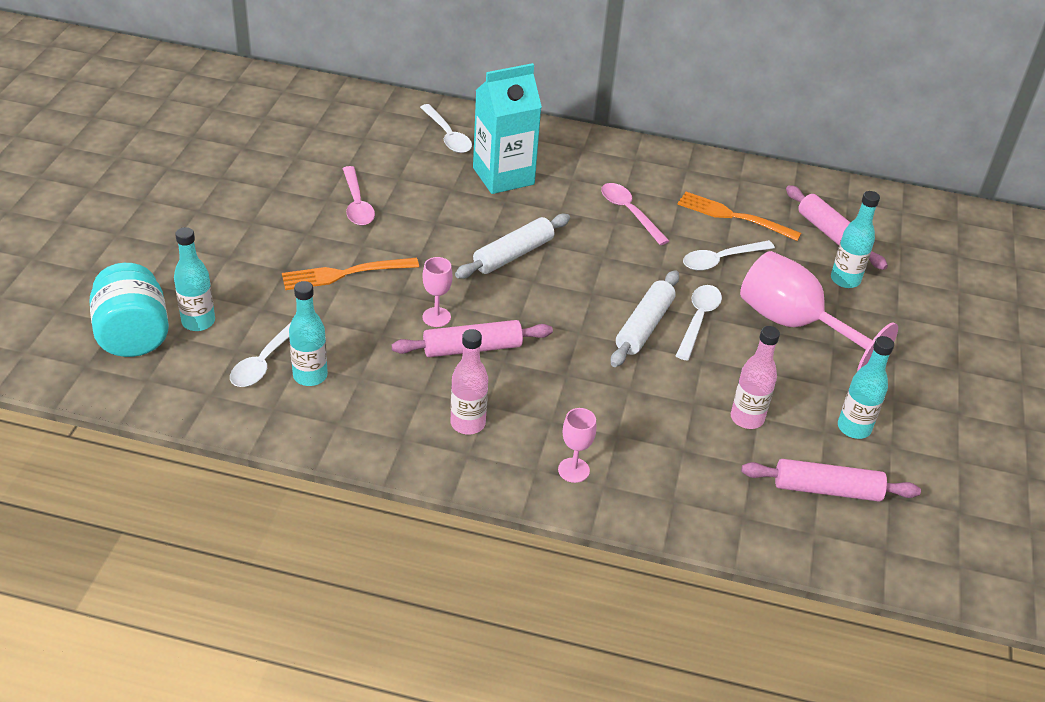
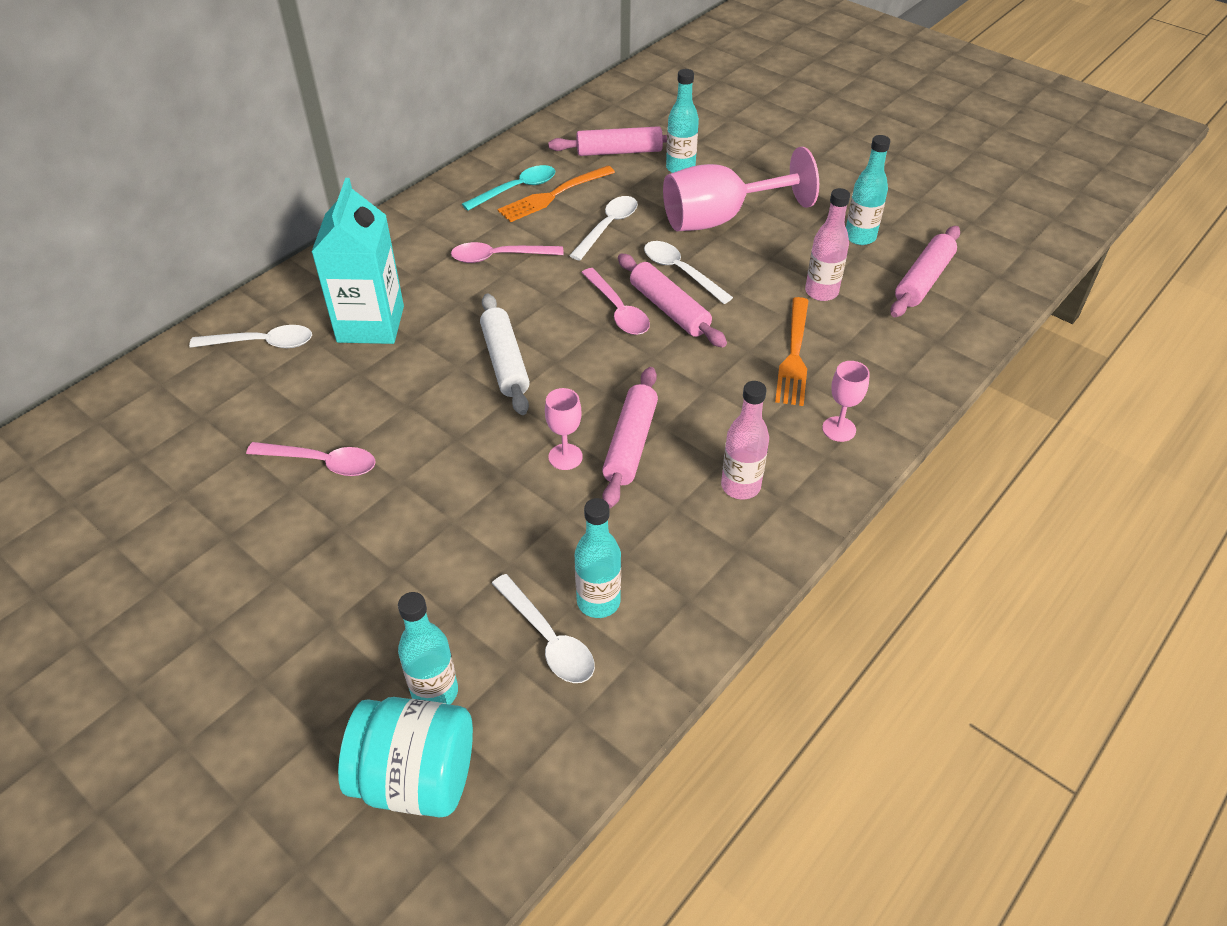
camera: 60 degrees left, 5 degrees up
(345, 274) = (441, 513): orange fork -> orange fork (794, 355)
(618, 297) = (618, 310): none -> pink spoon
(644, 326) = (669, 309): white rolling pin -> pink rolling pin
(720, 260) = (608, 227): white spoon -> white spoon turned 150 degrees counterclockwise
(723, 194) = (517, 189): none -> turquoise spoon

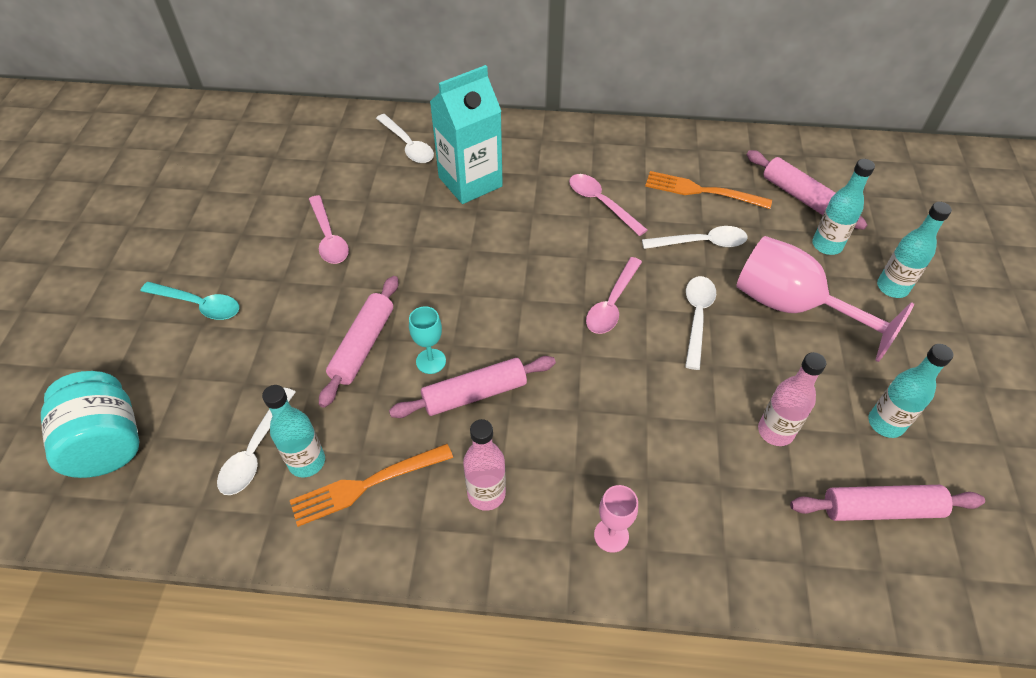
camera: 55 degrees right, 5 degrees up
(435, 692) = (177, 412): turquoise bottle -> turquoise bottle (892, 287)
(505, 362) = (496, 271): white rolling pin -> none
(517, 189) = (685, 168): turquoise spoon -> turquoise spoon (199, 305)
(565, 457) = (431, 361): pink goblet -> turquoise goblet
(669, 309) = (645, 335): pink rolling pin -> pink rolling pin (363, 346)
(794, 355) = (673, 452): orange fork -> orange fork (367, 485)

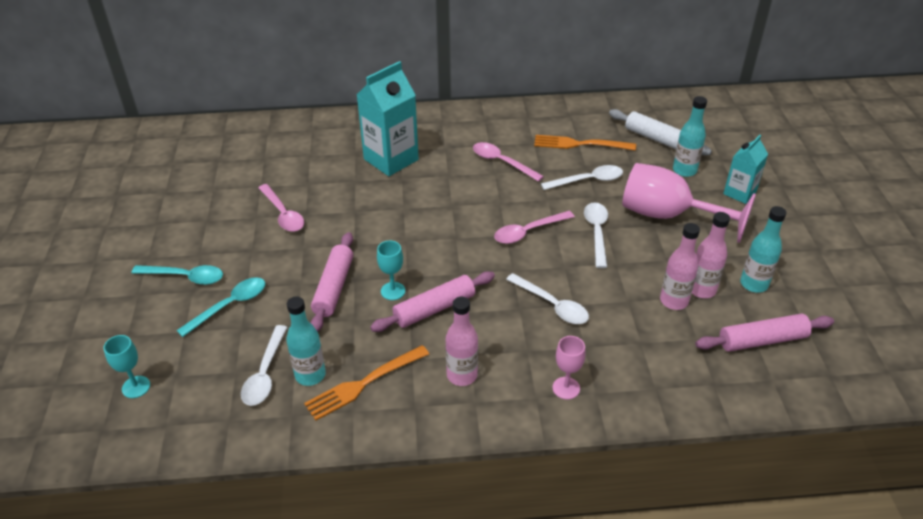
camera: 10 degrees left, 10 degrees down
(107, 443) = (136, 387): turquoise jar -> turquoise goblet
(239, 351) = (230, 305): none -> turquoise spoon
(408, 146) = (331, 139): white spoon -> white spoon (552, 305)
(611, 304) = (528, 232): pink spoon -> pink spoon turned 45 degrees clockwise
(800, 197) = (657, 139): pink rolling pin -> white rolling pin
(815, 421) = (701, 290): none -> pink bottle
(892, 287) = (739, 193): turquoise bottle -> turquoise carton

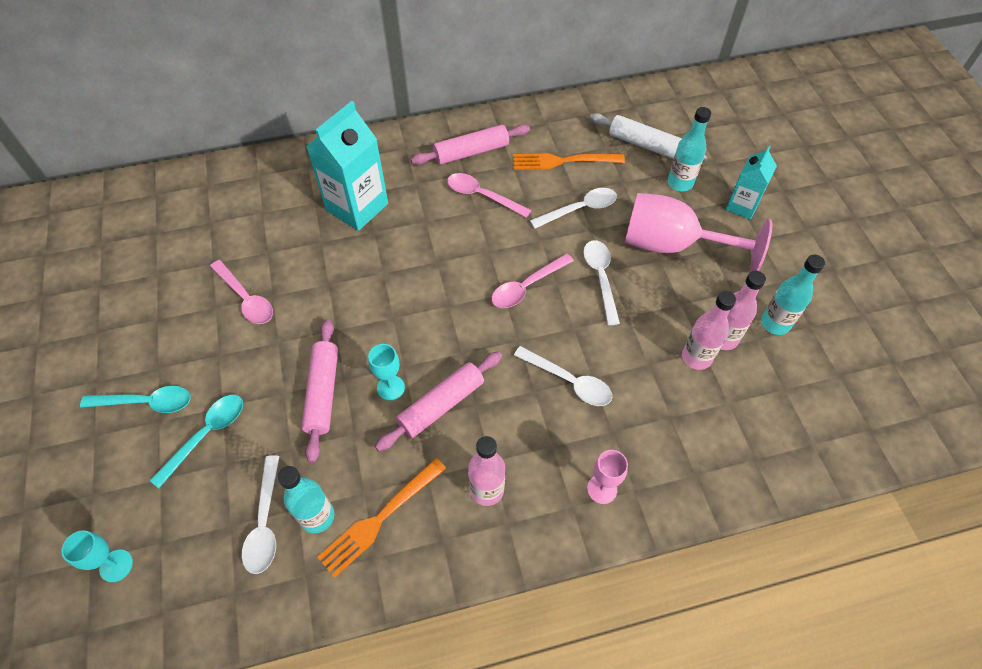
camera: 10 degrees left, 15 degrees up
(762, 340) = (795, 395): pink rolling pin -> pink rolling pin (471, 152)

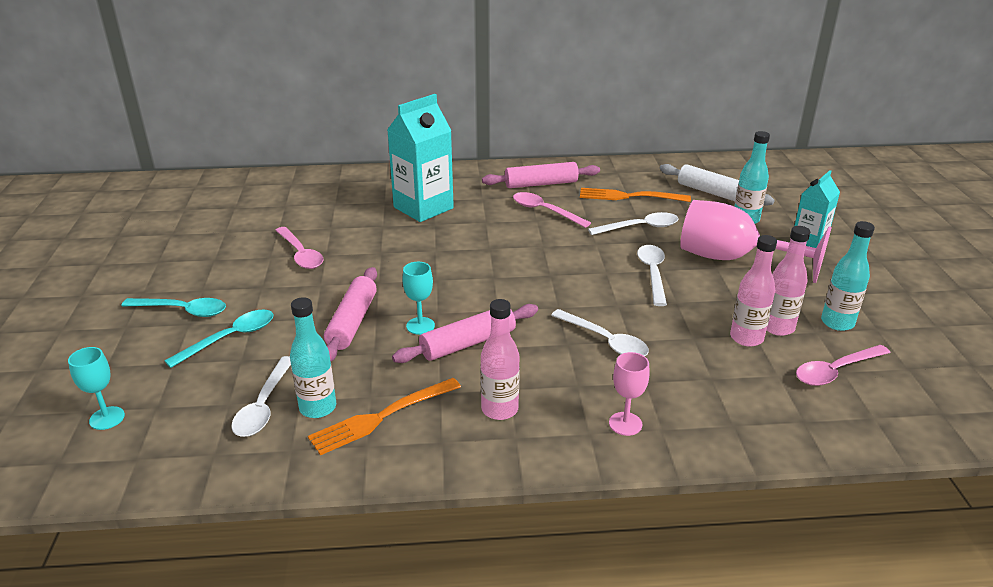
camera: 10 degrees right, 25 degrees down
(526, 287) = (575, 272): pink spoon -> pink spoon (835, 371)

